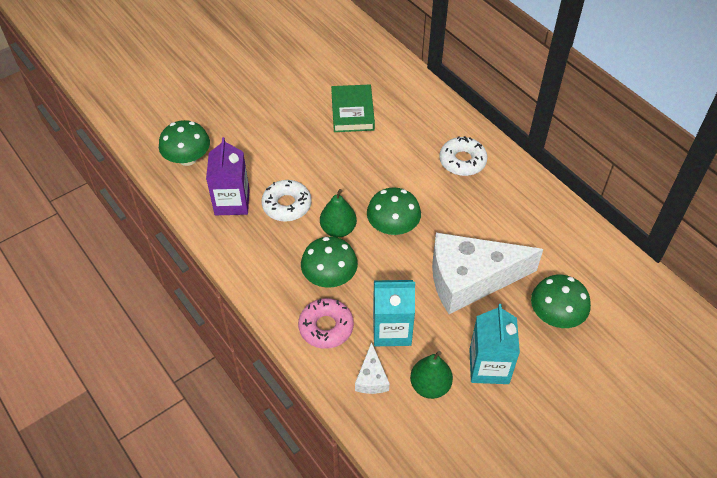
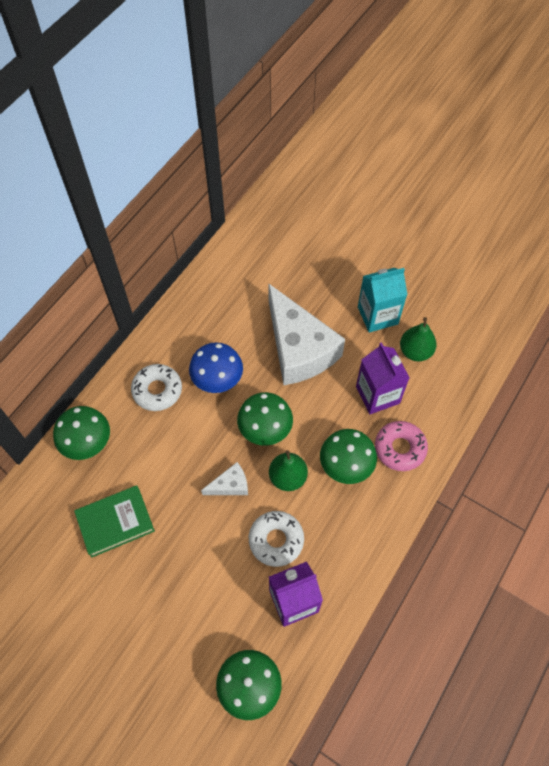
camera: 110 degrees left, 10 degrees up
(371, 378) = (429, 396): white cheese -> white cheese (230, 485)
(392, 330) = (377, 395): turquoise carton -> purple carton
(459, 206) = (217, 379): none -> blue mushroom
(555, 315) = (308, 280): green mushroom -> green mushroom (87, 442)

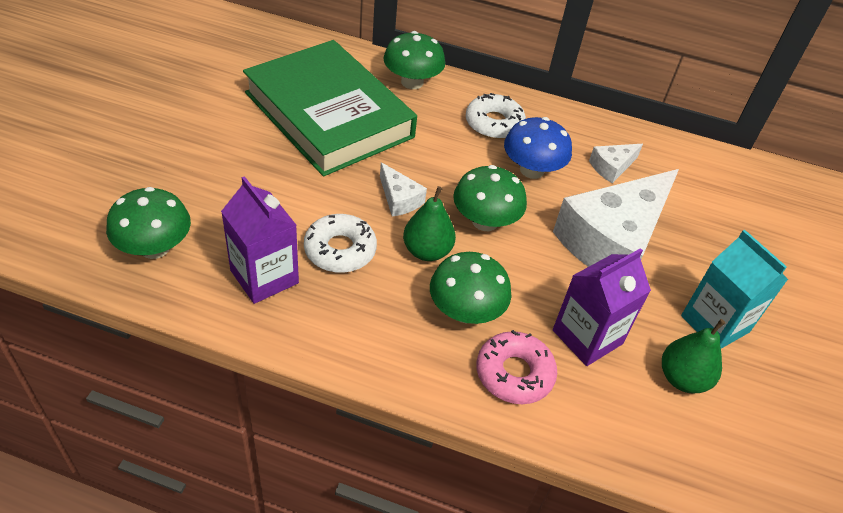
camera: 70 degrees right, 15 degrees down
(115, 522) = (329, 115): green book -> green book, size x1.99
(226, 321) = (612, 167): none -> white cheese

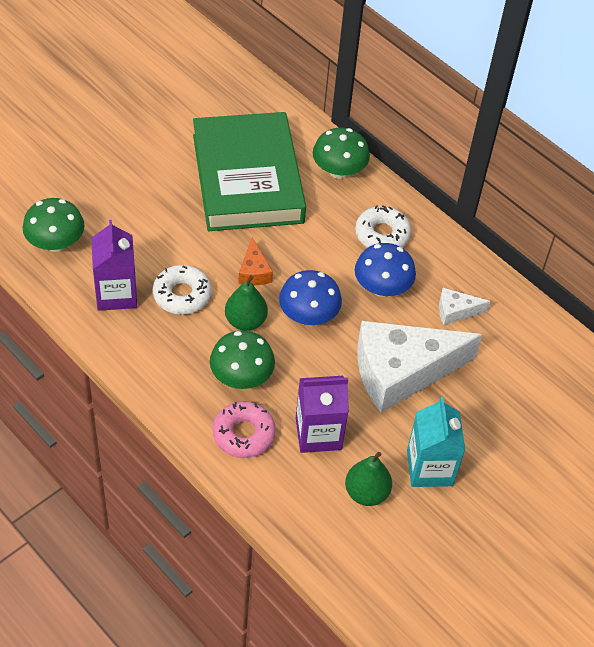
camera: 30 degrees right, 5 degrees up
(399, 199) = (254, 272): white cheese -> orange cheese
(485, 221) = (308, 315): green mushroom -> blue mushroom

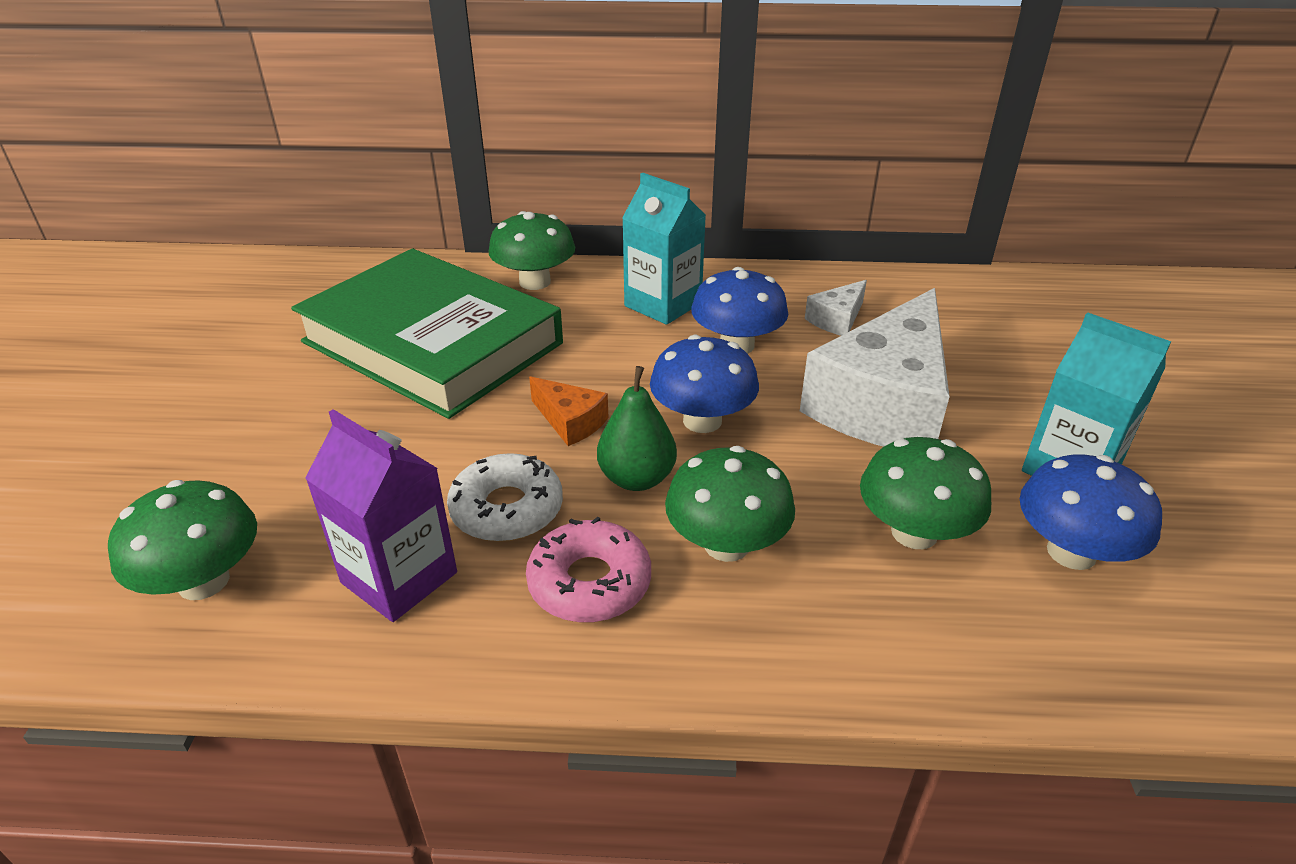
camera: 40 degrees left, 15 degrees down
(243, 434) = (837, 613): pink donut -> pink donut (589, 582)
(318, 433) = (914, 532): purple carton -> green mushroom
(366, 493) = (1071, 552): green pear -> blue mushroom
(382, 234) = (663, 304): white donut -> turquoise carton

